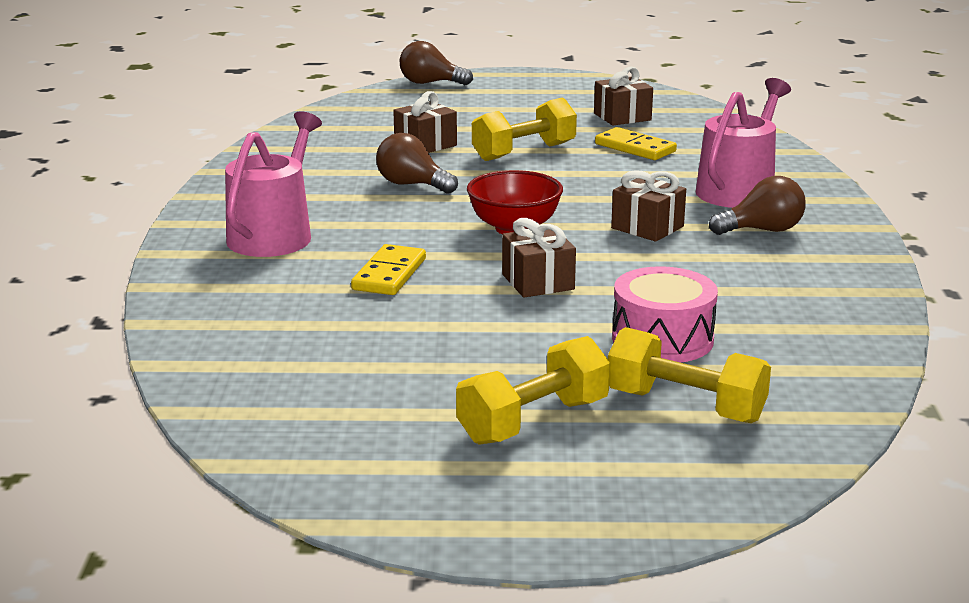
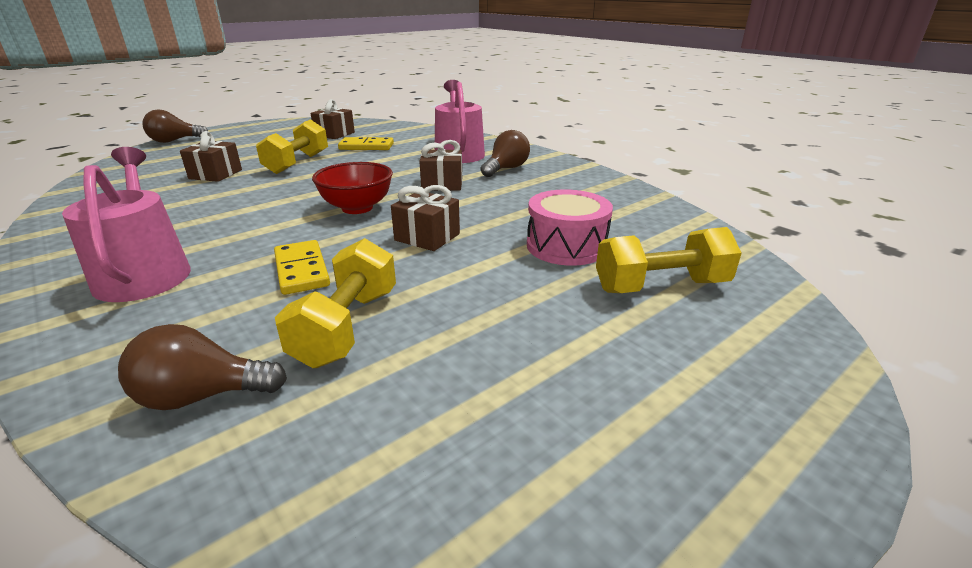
camera: 40 degrees left, 5 degrees up
(412, 185) = (237, 201): brown light bulb -> brown light bulb (202, 396)
(533, 421) = (599, 349): yellow dumbbell -> yellow dumbbell (347, 327)

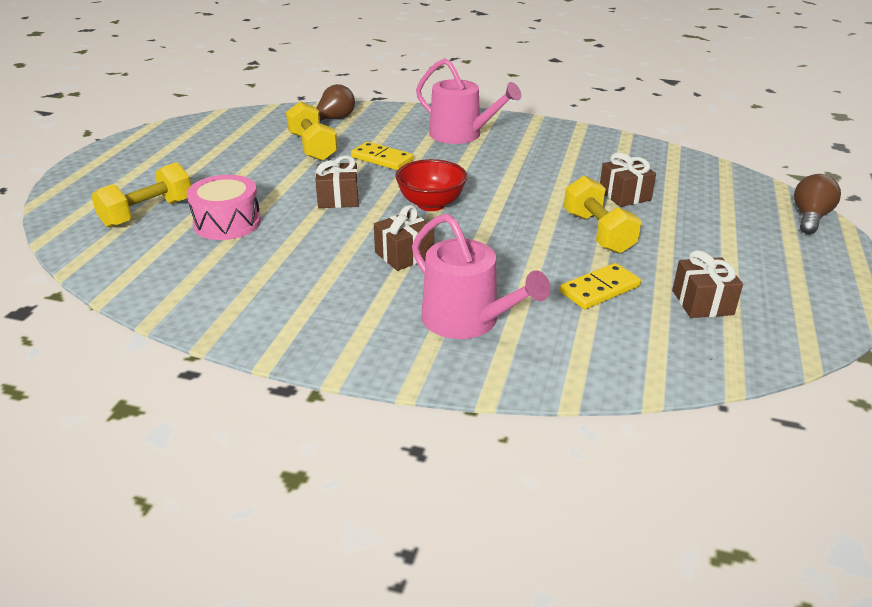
camera: 145 degrees right, 5 degrees up
(506, 169) = (367, 306): brown light bulb -> none

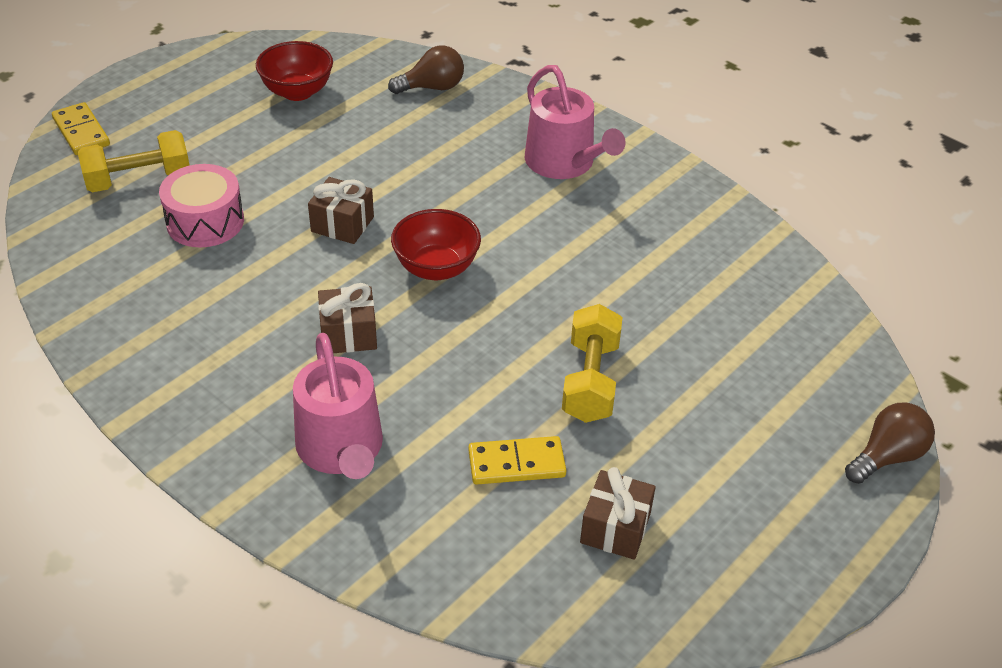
camera: 25 degrees right, 10 degrees up
(235, 141) = (297, 92): none -> red bowl
(312, 147) = (374, 130): yellow dumbbell -> none
(382, 159) = (438, 175): yellow domino -> yellow domino (81, 132)
(624, 195) = (678, 334): brown gift -> none

